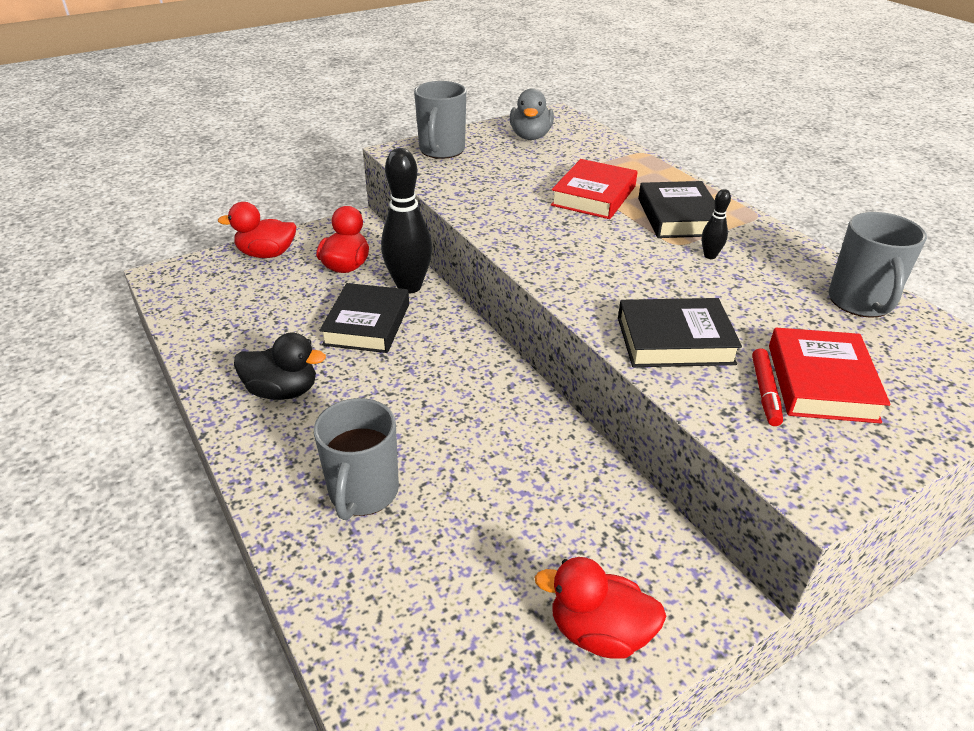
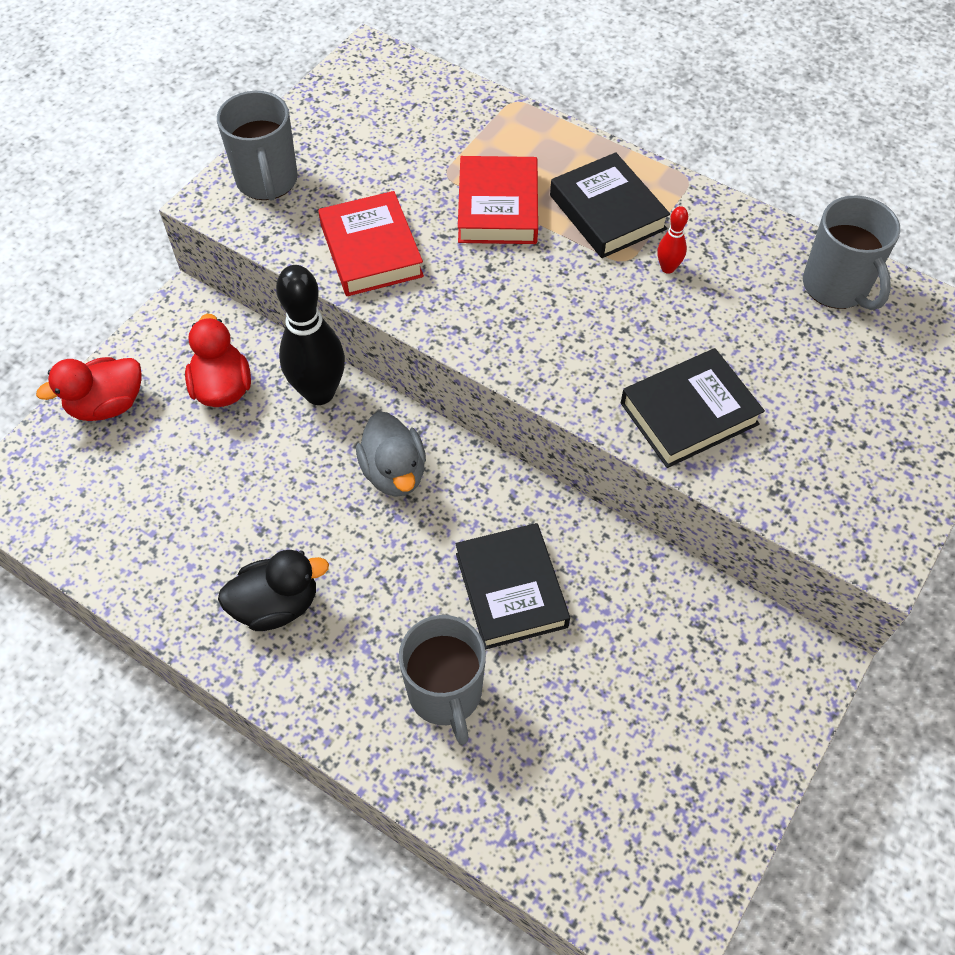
camera: 25 degrees left, 20 degrees up
(367, 324) = (307, 470): black book -> black book (511, 590)
(530, 136) = (363, 114): grey duck -> grey duck (394, 472)
(599, 632) = (732, 741): red duck -> none
(710, 256) = (668, 268): black bowling pin -> red bowling pin
(765, 392) = (797, 451): red marker -> none
(821, 382) = (840, 417): red book -> red book (371, 250)

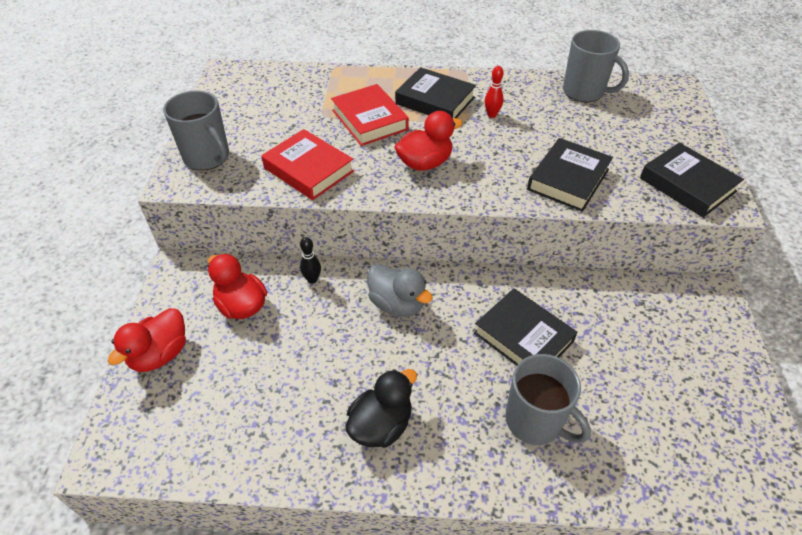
camera: 30 degrees left, 10 degrees down
(319, 392) = (312, 279): black bowling pin -> black bowling pin, size x0.44
(519, 304) = (425, 163): none -> red duck
(851, 499) = (687, 185): none -> black book

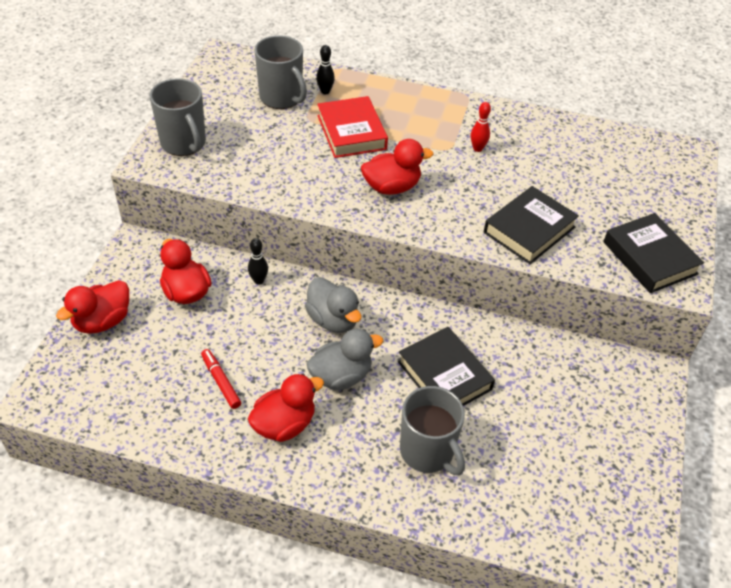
camera: 10 degrees right, 0 degrees up
(302, 393) = (220, 382): none -> red marker
(308, 170) = (276, 173): red book -> none
(333, 88) = (325, 91): none -> black bowling pin
(381, 425) = (284, 424): black duck -> red duck
(423, 360) = (341, 376): none -> grey duck
(435, 101) = (424, 123): black book -> none
(584, 92) = (585, 140): grey mug -> grey mug (281, 98)

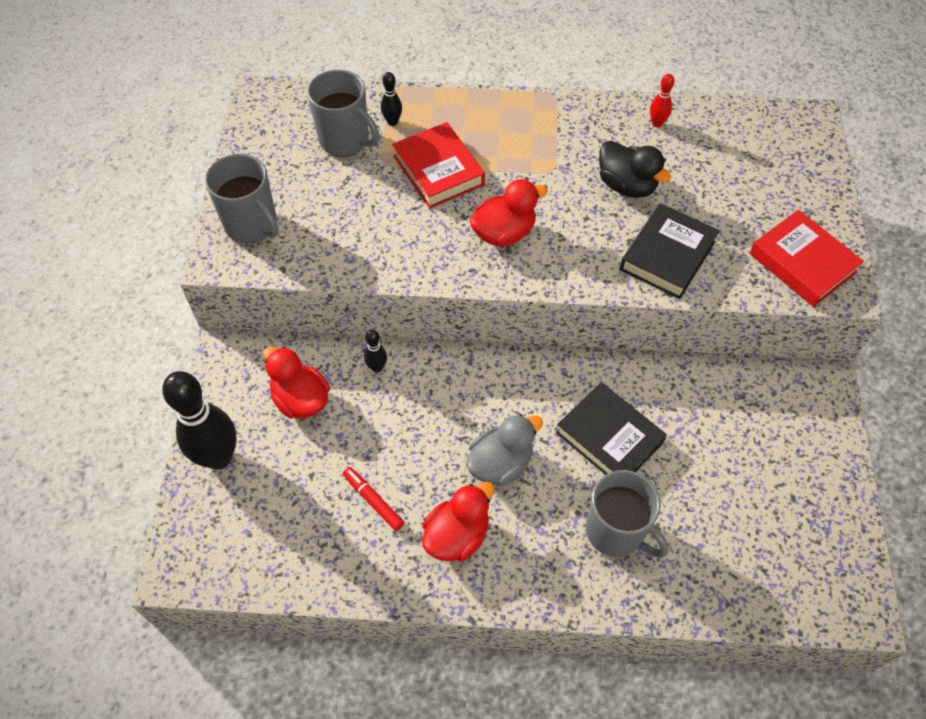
camera: 10 degrees left, 10 degrees up
(102, 321) = (218, 457): red duck -> black bowling pin
(333, 320) = (472, 397): grey duck -> none
(477, 148) = (584, 163): red bowling pin -> red bowling pin (657, 123)
(509, 171) = (626, 185): none -> black duck
(649, 258) = (802, 263): black book -> red book

